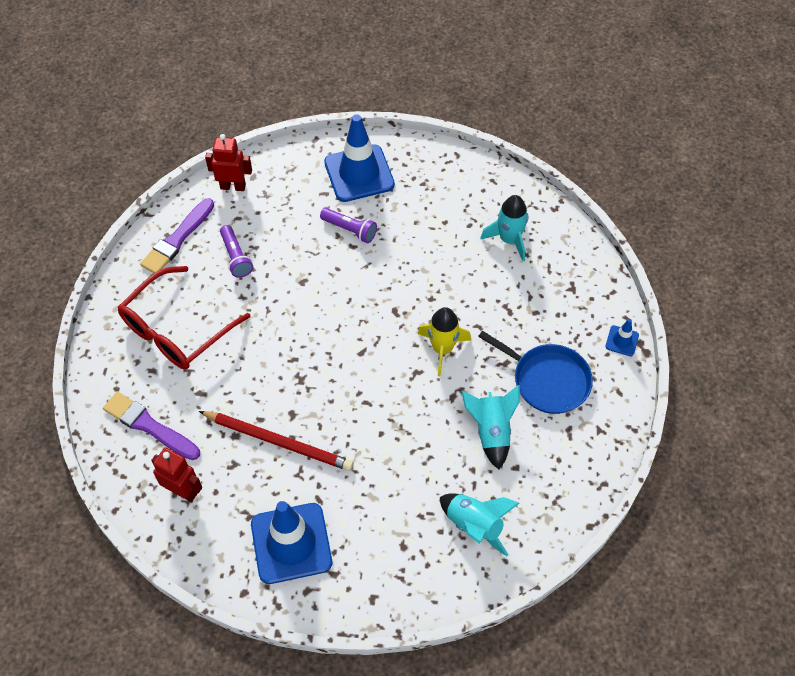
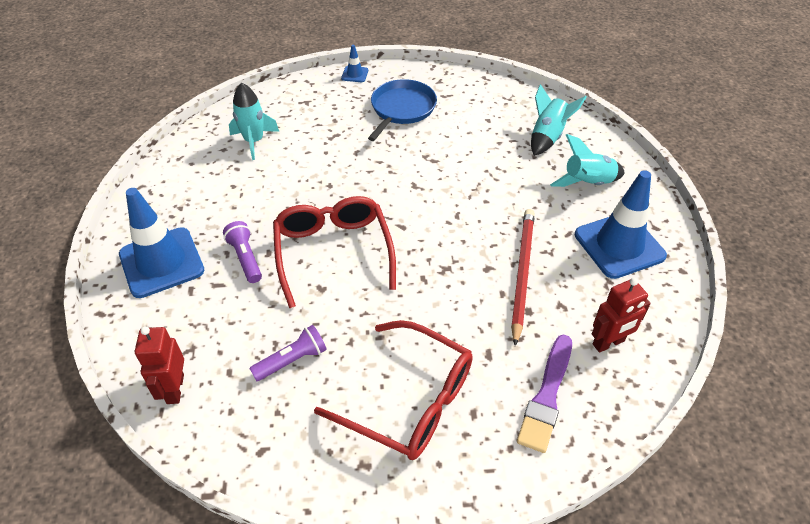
camera: 100 degrees left, 10 degrees down
(177, 239) = (267, 436): purple brush -> none
(183, 491) = (608, 343): red robot -> red robot turned 135 degrees counterclockwise
(341, 294) = (333, 252): none -> red glasses
(350, 230) = (246, 258): purple flashlight -> purple flashlight turned 45 degrees counterclockwise
(442, 349) = (385, 171): yellow rocket -> none
(491, 432) = (460, 135): turquoise rocket -> turquoise rocket (587, 183)

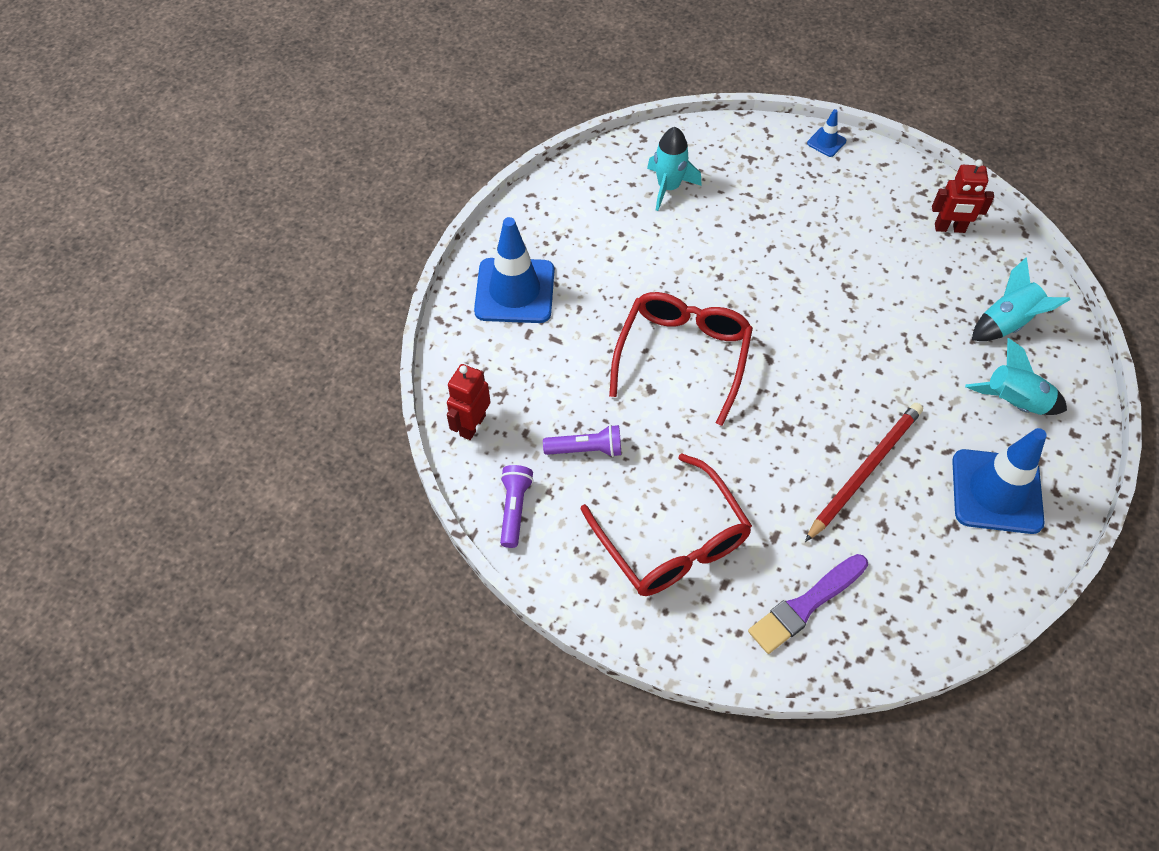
camera: 30 degrees right, 10 degrees up
(246, 258) = (594, 323): purple flashlight -> purple flashlight (514, 509)
(401, 109) = (854, 212): blue pan -> none
(608, 343) = (906, 587): red robot -> red robot (949, 228)

